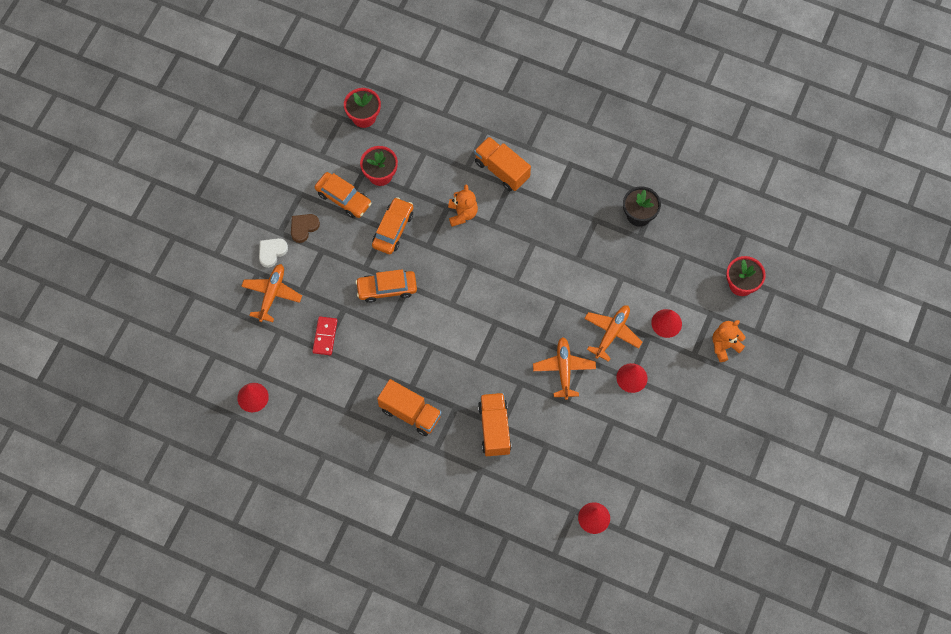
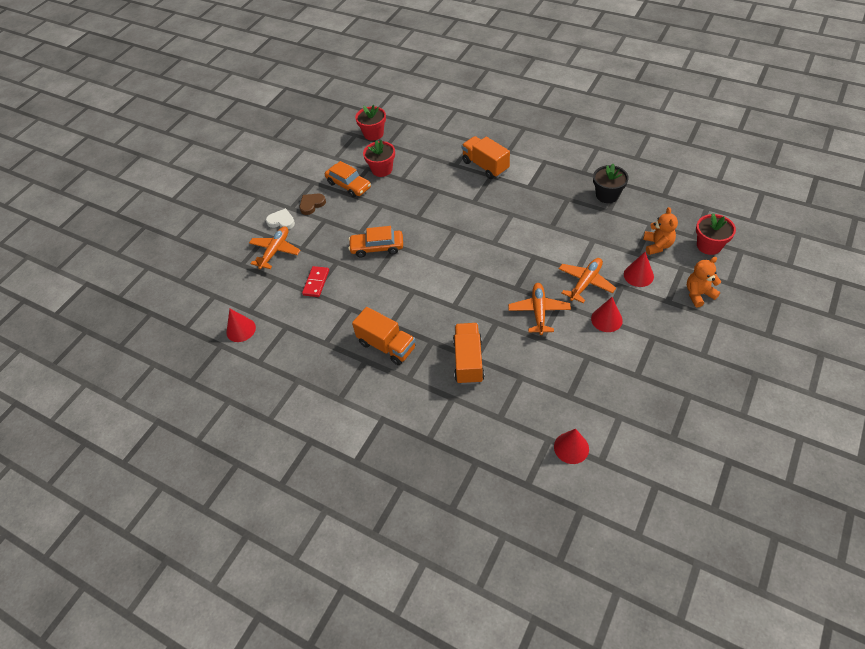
camera: 10 degrees right, 15 degrees down
(272, 252) = (281, 221): white heart -> white heart turned 60 degrees clockwise
(393, 229) = (388, 205): orange car -> none
(462, 214) = (449, 195): orange teddy bear -> orange teddy bear (657, 245)

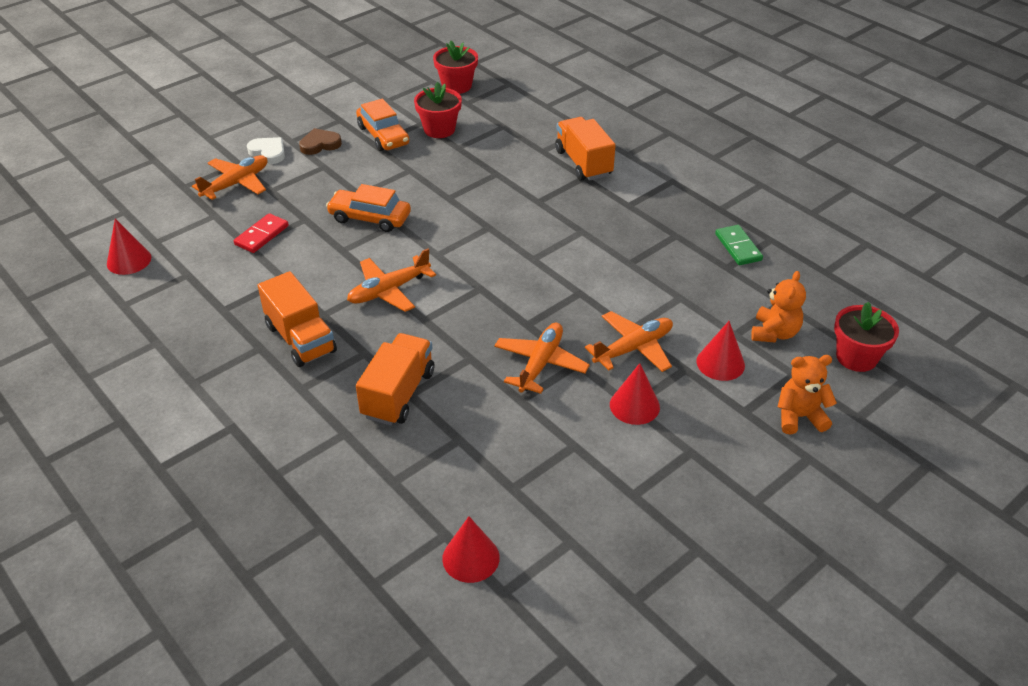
camera: 15 degrees right, 10 degrees down
(420, 294) = (389, 291): none -> orange plane
(607, 195) = (738, 247): black flower pot -> green domino

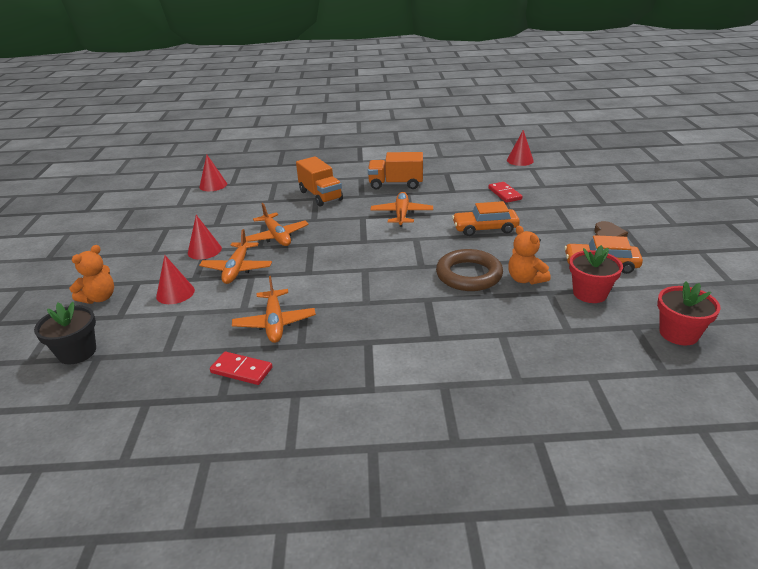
camera: 130 degrees right, 10 degrees down
(236, 183) = (576, 198): orange plane -> orange plane (275, 323)
(268, 152) = (611, 216): white heart -> none
(370, 218) = (485, 228): orange car -> orange car turned 150 degrees counterclockwise
(475, 194) = (469, 275): none -> brown ring
(583, 163) = (457, 348): orange truck -> none
(738, 247) = (241, 370): green domino -> red domino
(774, 333) = (153, 330): orange teddy bear -> orange teddy bear (525, 279)
(856, 357) = (77, 352): red flower pot -> black flower pot

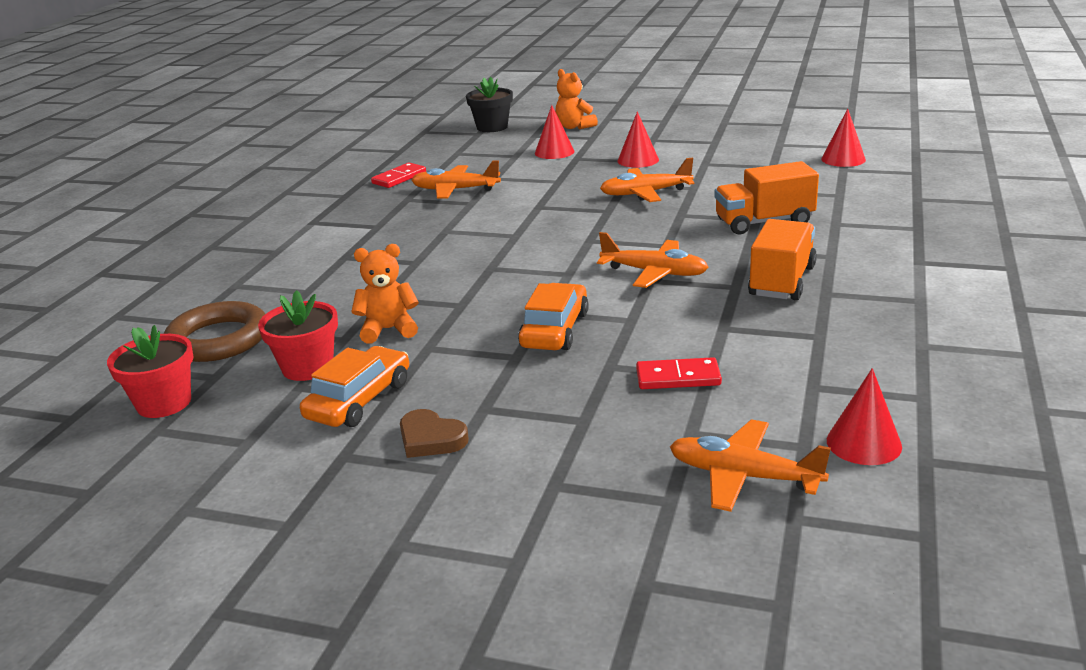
camera: 110 degrees right, 5 degrees down
(237, 269) = (579, 175): orange plane -> orange plane (743, 476)
(469, 275) = (439, 294): brown ring -> brown ring (218, 339)

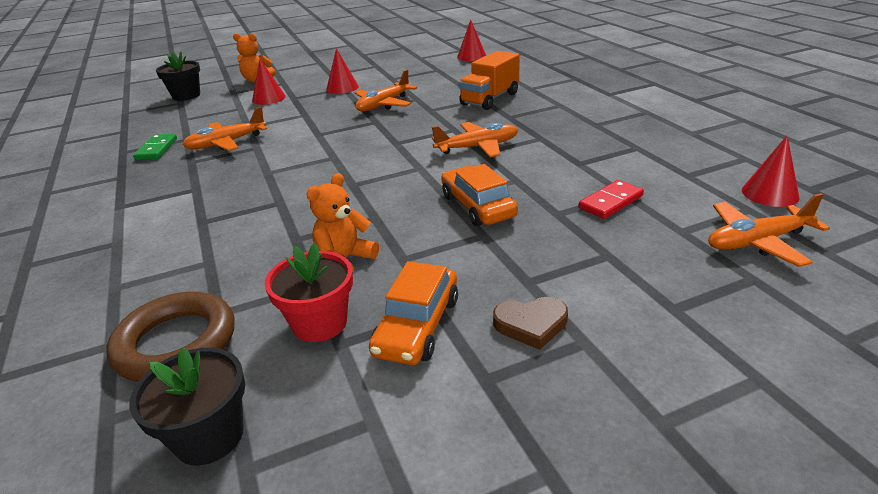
camera: 40 degrees left, 5 degrees up
(164, 403) = (209, 436): red flower pot -> black flower pot
(359, 400) = (417, 326): orange car -> orange car turned 150 degrees counterclockwise
(399, 178) = (157, 149): red domino -> green domino
(782, 281) = (561, 126): orange truck -> none

